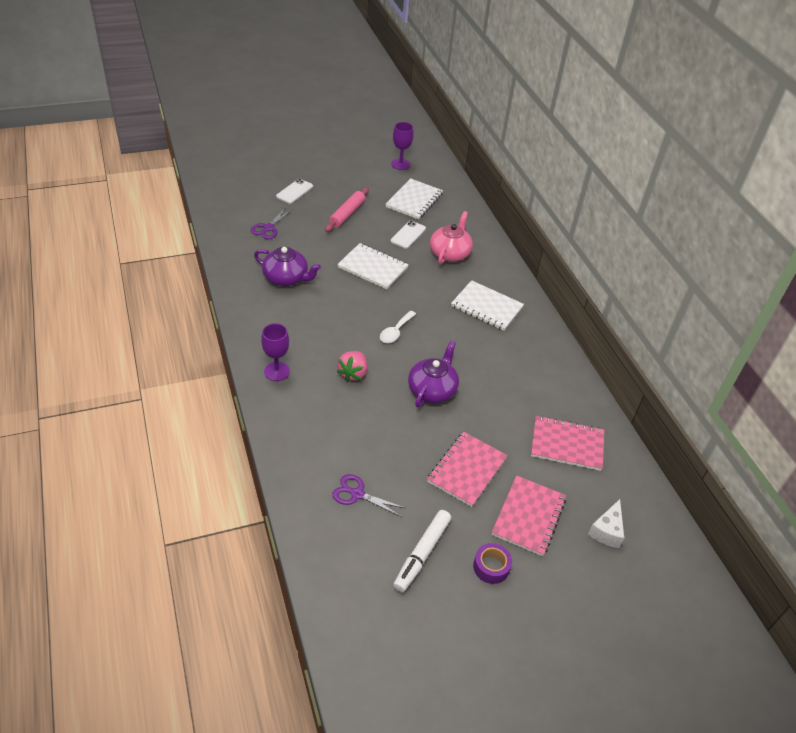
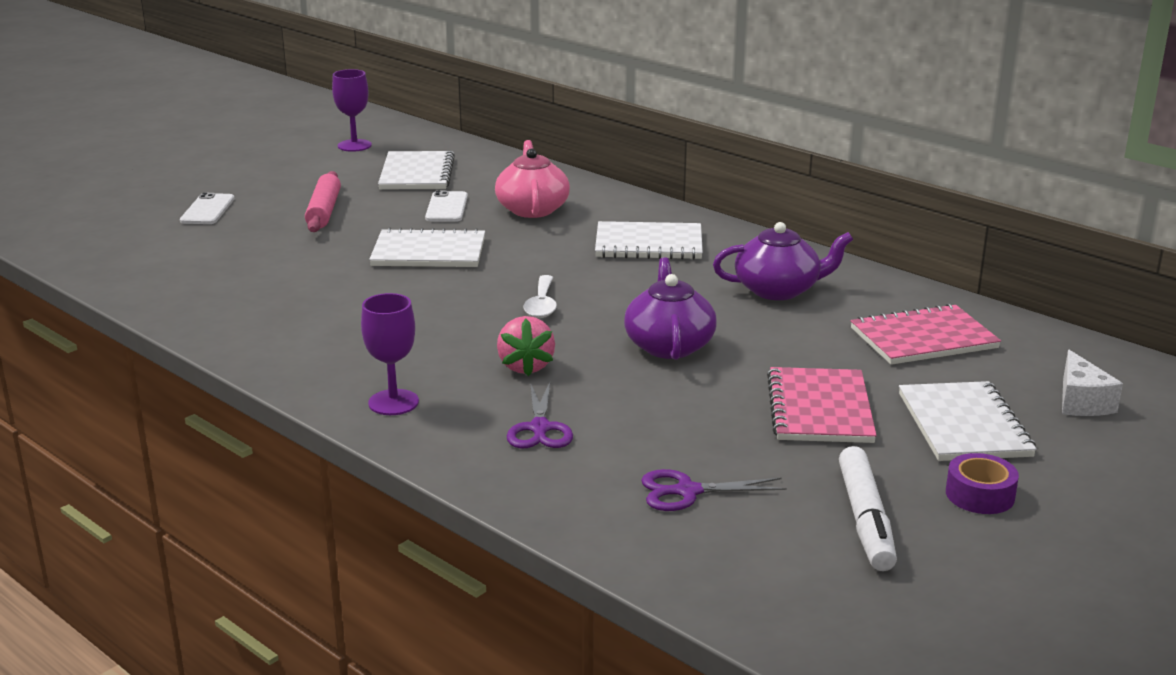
camera: 25 degrees left, 20 degrees down
(268, 228) = (203, 257): purple scissors -> purple scissors (540, 428)
(286, 278) = (295, 300): purple teapot -> purple teapot (778, 290)
(528, 516) = (964, 425): pink notebook -> white notebook

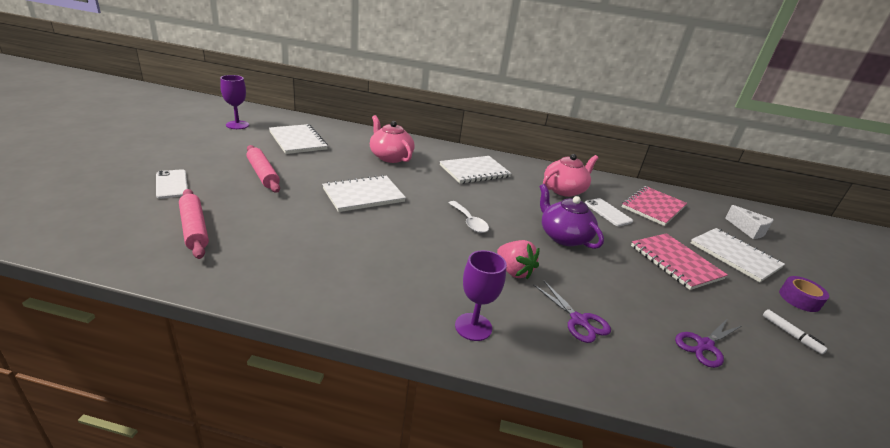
camera: 35 degrees left, 5 degrees up
(190, 258) = (194, 229): none -> pink rolling pin
(446, 207) = (340, 161): white phone -> white phone (607, 212)
(778, 290) = (564, 190): purple teapot -> pink teapot
(865, 519) = (791, 334): white marker -> white marker, size x0.53

